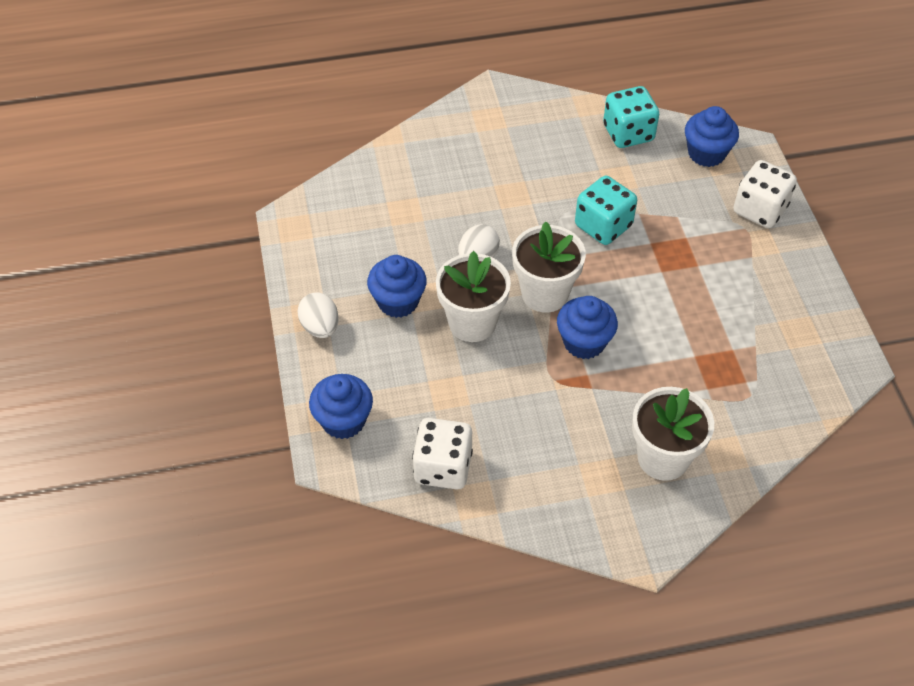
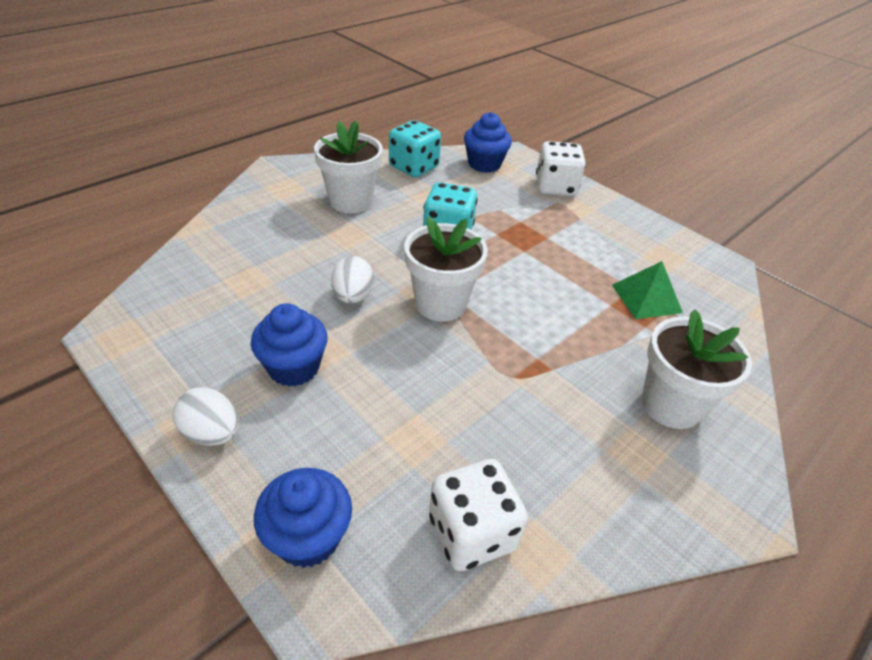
camera: 35 degrees left, 10 degrees down
(472, 322) = (389, 356): white flower pot -> white flower pot (351, 201)
(584, 342) = (510, 331): blue cupcake -> none
(735, 364) = (646, 298): none -> green pyramid

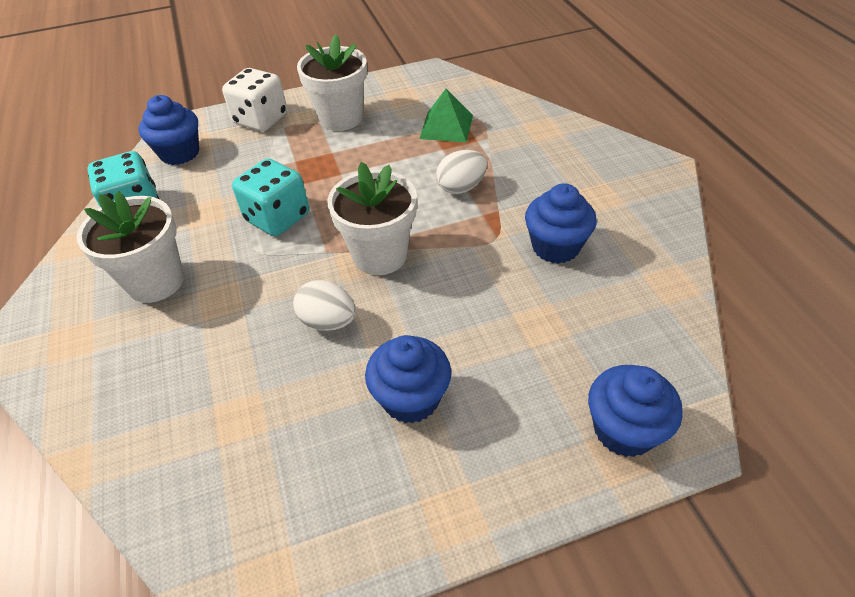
camera: 60 degrees left, 5 degrees up
(212, 433) = (474, 493): white egg -> white egg (461, 187)
(472, 533) = (646, 315): white dice -> none
(528, 428) = (555, 247): none -> blue cupcake
(671, 405) = (562, 161): white flower pot -> white flower pot (341, 118)

